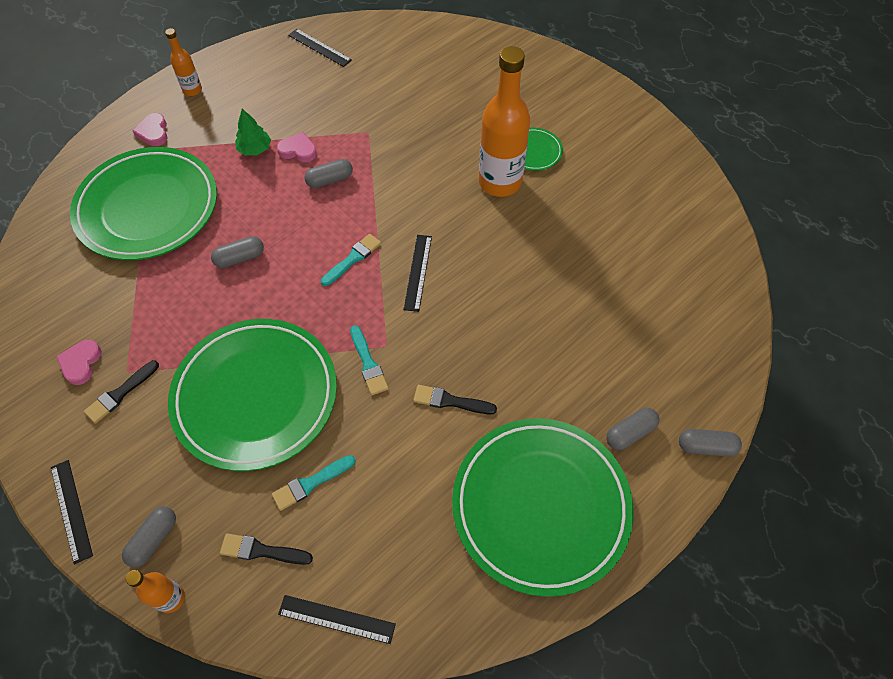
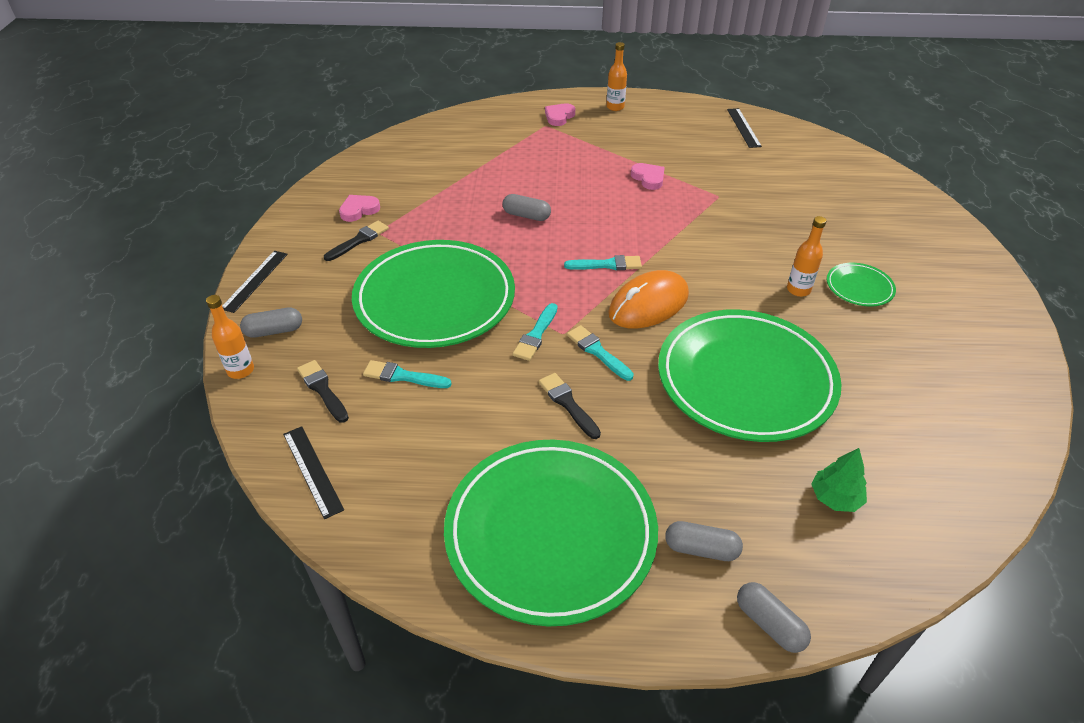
camera: 45 degrees right, 15 degrees down
(120, 393) = (359, 240): black brush -> black brush turned 135 degrees clockwise
(148, 208) = (503, 154): green plate -> green plate (745, 379)
(255, 149) = (617, 161): green tree -> green tree (835, 498)
(330, 180) = (650, 208): grey capsule -> none
(418, 272) = (648, 304): black ruler -> orange mouse
(425, 341) = (598, 352): none -> turquoise brush
(500, 182) = (798, 290): orange bottle -> orange bottle, size x0.48

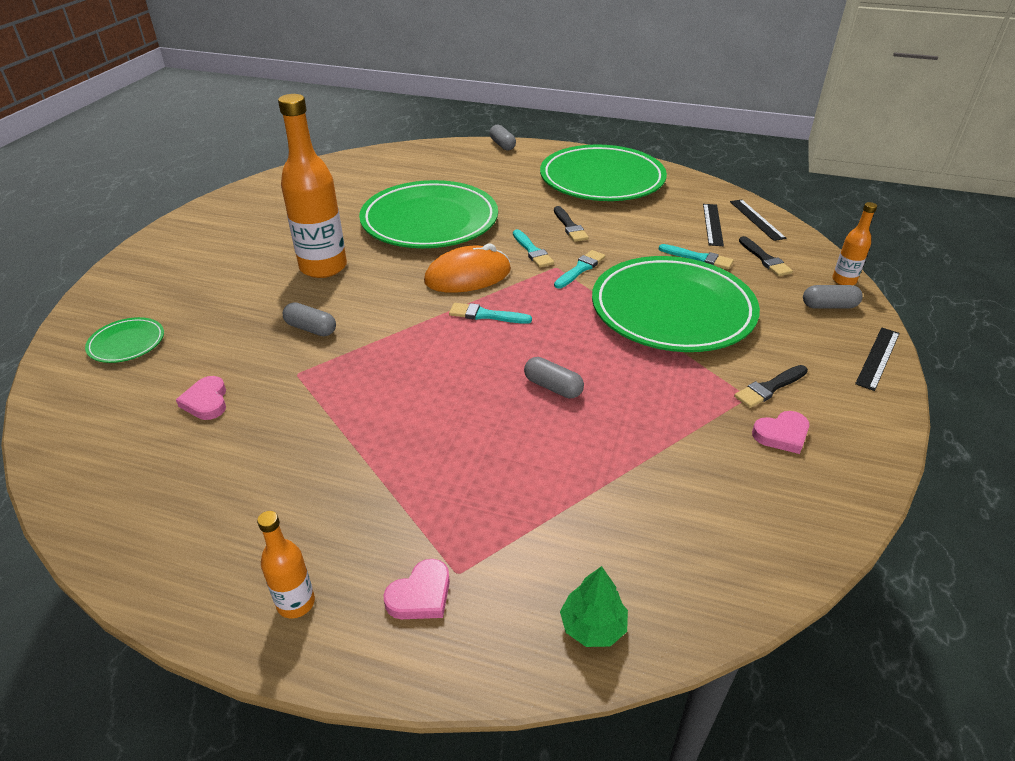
camera: 165 degrees left, 5 degrees down
(648, 178) = (362, 416): pink heart -> pink heart (206, 401)
(701, 549) = (519, 166): grey capsule -> grey capsule (311, 329)
(743, 127) = (128, 492): black ruler -> black ruler (712, 224)
(798, 290) = (323, 267): orange bottle -> orange bottle, size x2.07
(835, 498) = (427, 171): green tree -> green tree (592, 626)
(859, 287) = (268, 261): green plate -> green plate (127, 343)

